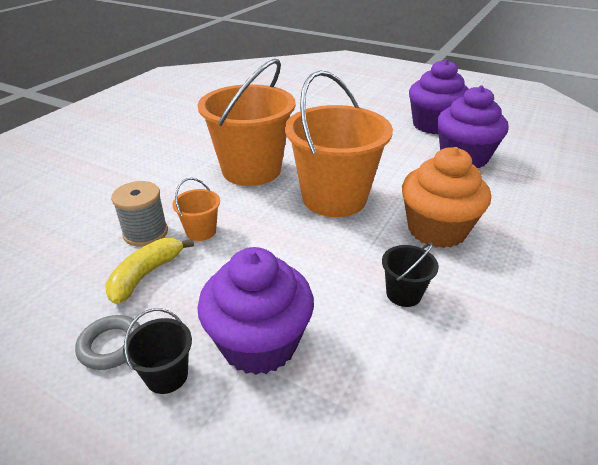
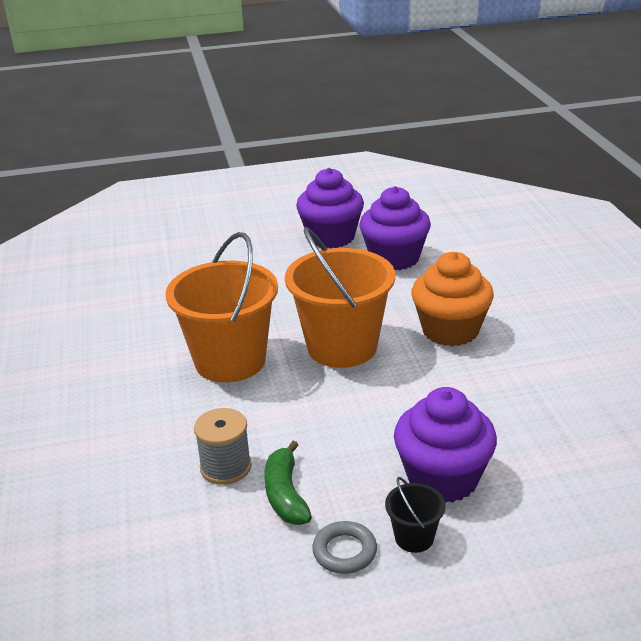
camera: 40 degrees left, 5 degrees down
(146, 275) = (285, 494): yellow banana -> green banana
(201, 231) = (273, 436): orange bucket -> none
(403, 294) = (487, 388): black bucket -> none

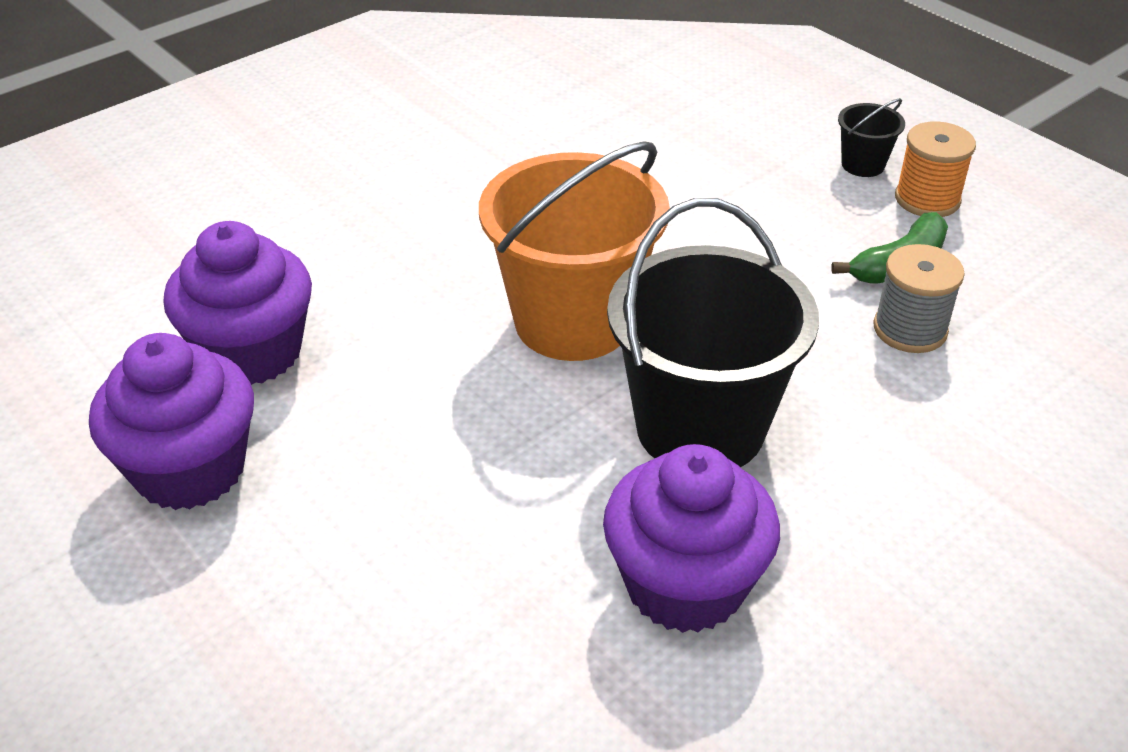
camera: 120 degrees left, 10 degrees up
(230, 361) = (700, 427): orange bucket -> black bucket
(344, 551) = (927, 199): grey ring -> orange spool
(443, 478) = (763, 169): purple cupcake -> purple cupcake (685, 584)
(450, 330) = (459, 234): orange cupcake -> none

